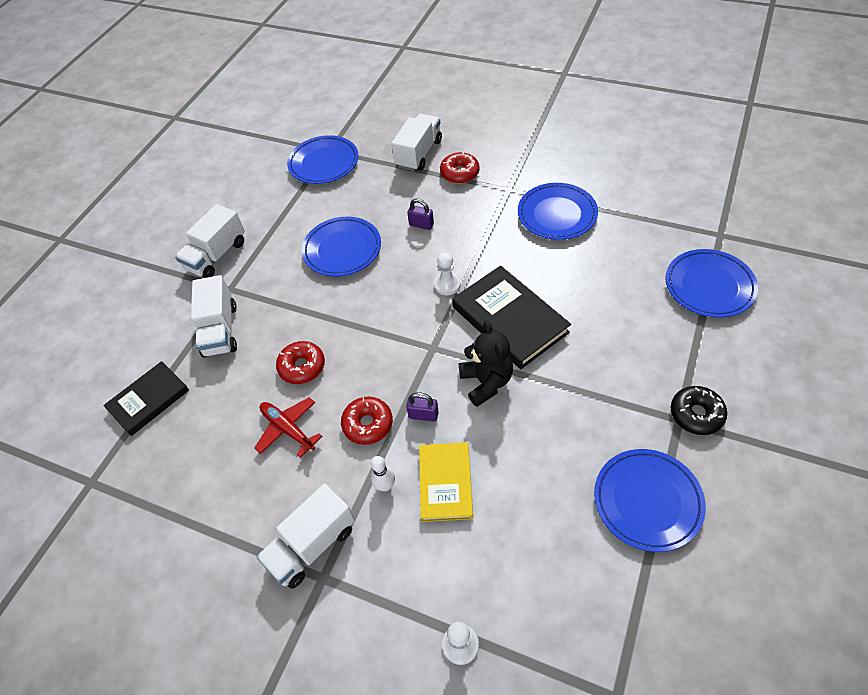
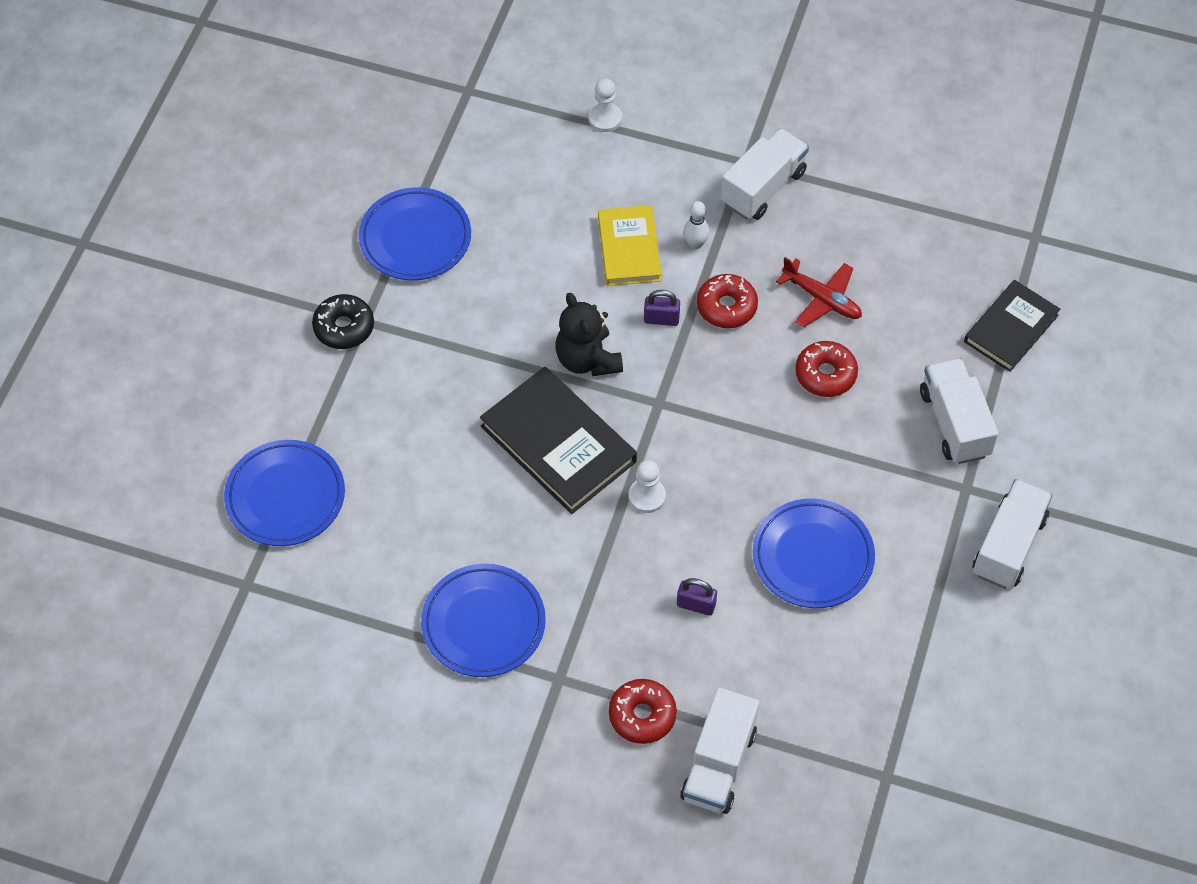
camera: 170 degrees right, 5 degrees up
(324, 163) = (887, 743): blue plate -> none

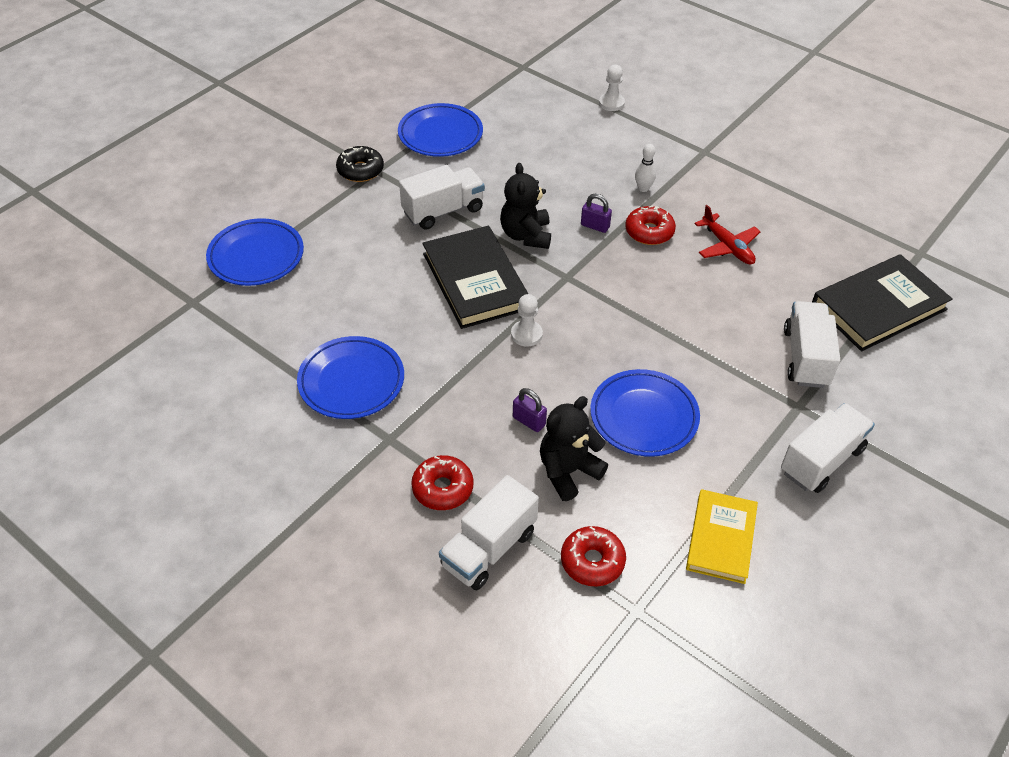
camera: 20 degrees right, 10 degrees down
(629, 248) = (592, 179): yellow book -> yellow book (721, 538)
(761, 650) = (568, 471): none -> black teddy bear
(763, 188) = (710, 169): white truck -> white truck (443, 211)
(825, 374) = (709, 295): red donut -> red donut (592, 561)
(1011, 328) = (879, 307): black book -> black book, size x1.53

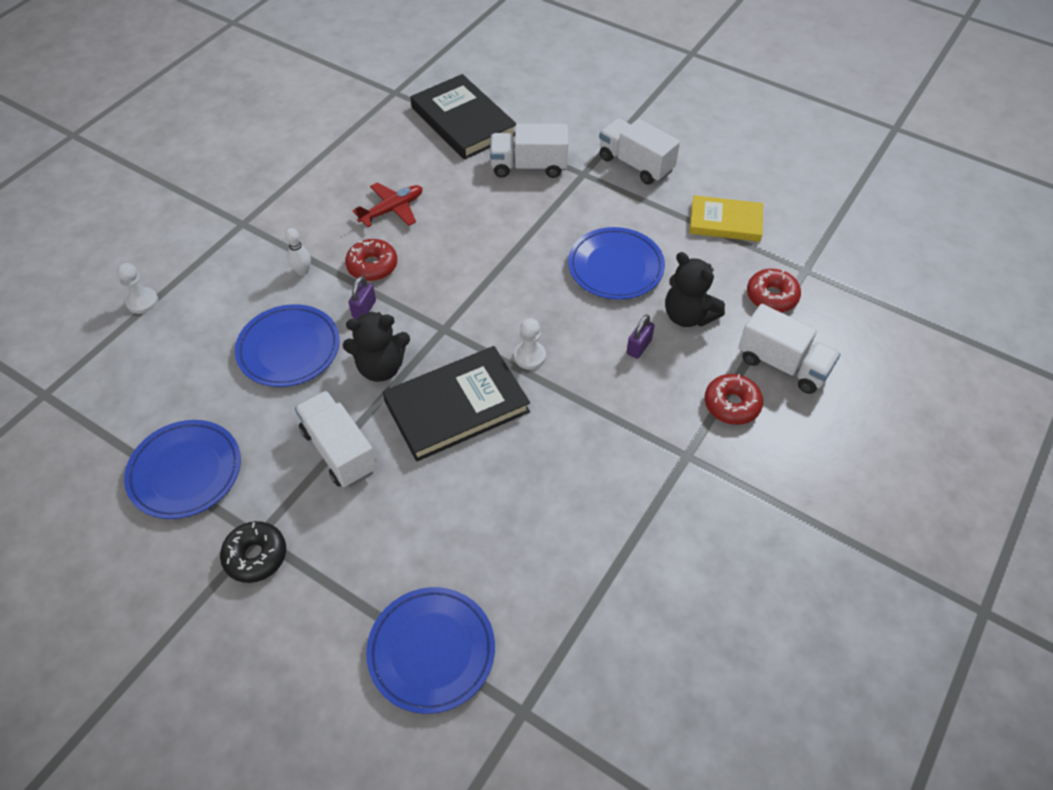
camera: 95 degrees left, 5 degrees up
(351, 381) = (620, 502): blue plate -> blue plate (289, 349)

